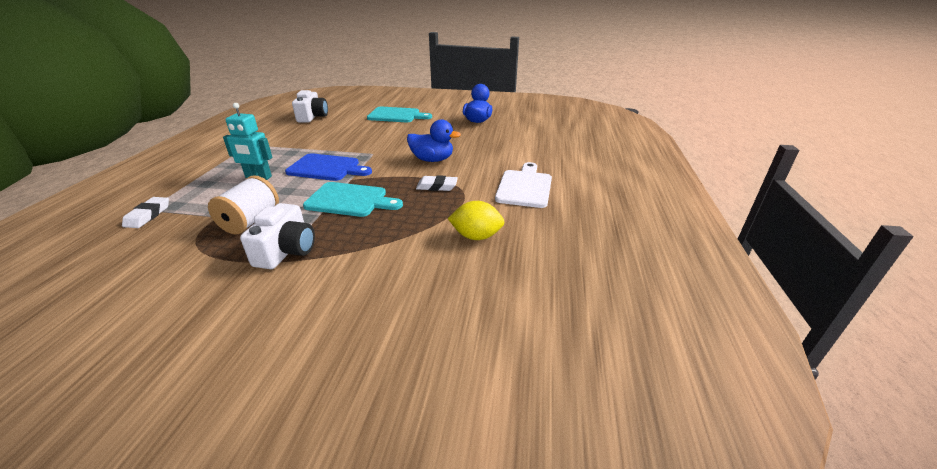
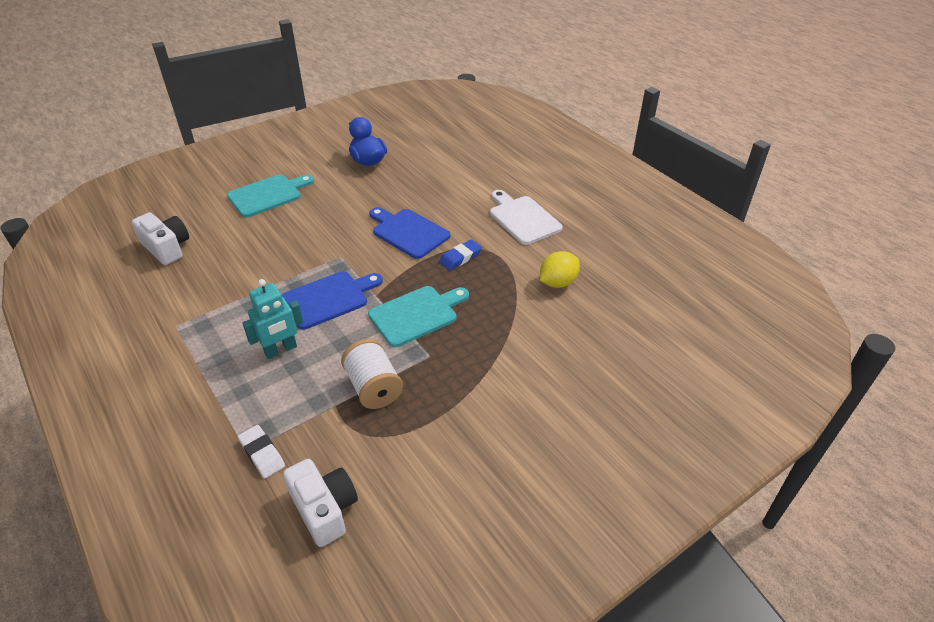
camera: 45 degrees left, 10 degrees up
(286, 251) = (455, 385): white camera -> white camera (324, 509)
(432, 160) = (408, 232): blue duck -> blue cutting board
(437, 186) = (460, 257): white eraser -> blue eraser

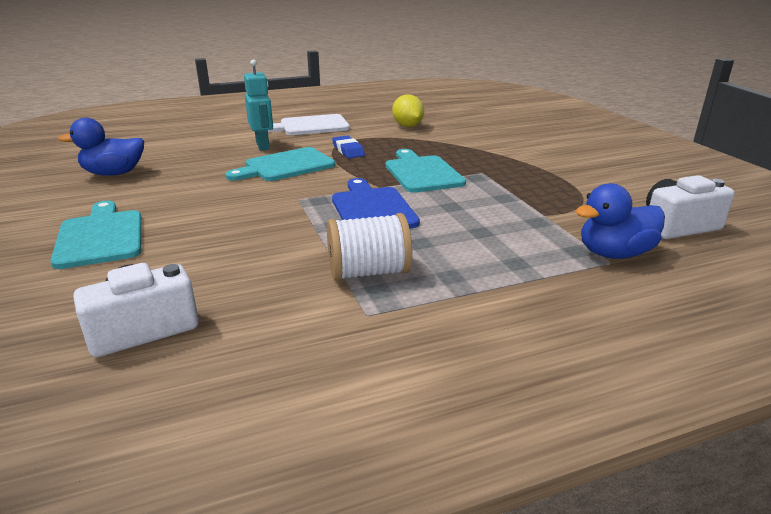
camera: 75 degrees left, 15 degrees down
(262, 454) = (614, 254): white eraser -> blue duck
(281, 350) = (450, 238): turquoise robot -> turquoise robot (263, 146)
(373, 387) = (520, 197): white spool -> white spool (369, 272)
(408, 232) = (285, 166): blue cutting board -> turquoise cutting board

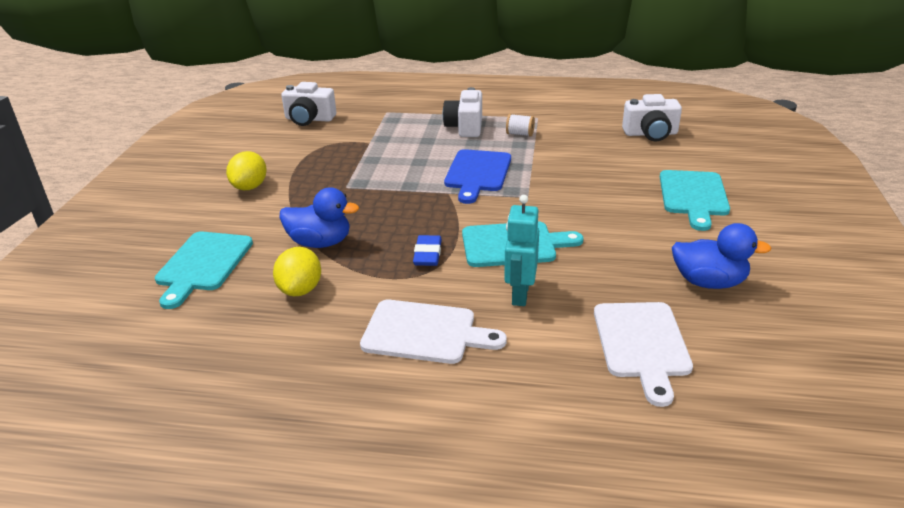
camera: 150 degrees left, 5 degrees up
(173, 142) = (642, 344): none -> white cutting board
(369, 272) = (520, 134): white spool -> white spool, size x0.56
(422, 173) = (395, 200): turquoise cutting board -> turquoise cutting board (203, 264)
(461, 265) = (465, 127): none -> white camera
(561, 158) = (250, 187): none -> yellow lemon
(614, 254) = (376, 115): blue duck -> blue duck (320, 243)

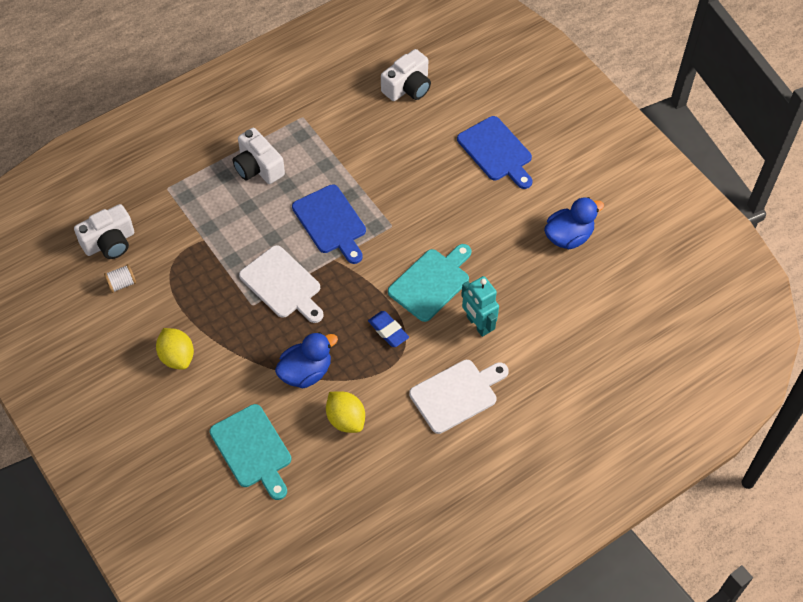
camera: 45 degrees left, 25 degrees up
(520, 134) = (311, 150): white spool -> white spool (121, 284)
(642, 344) = (574, 315): white cutting board -> white cutting board (283, 284)
(693, 196) = (496, 151): turquoise cutting board -> blue cutting board

